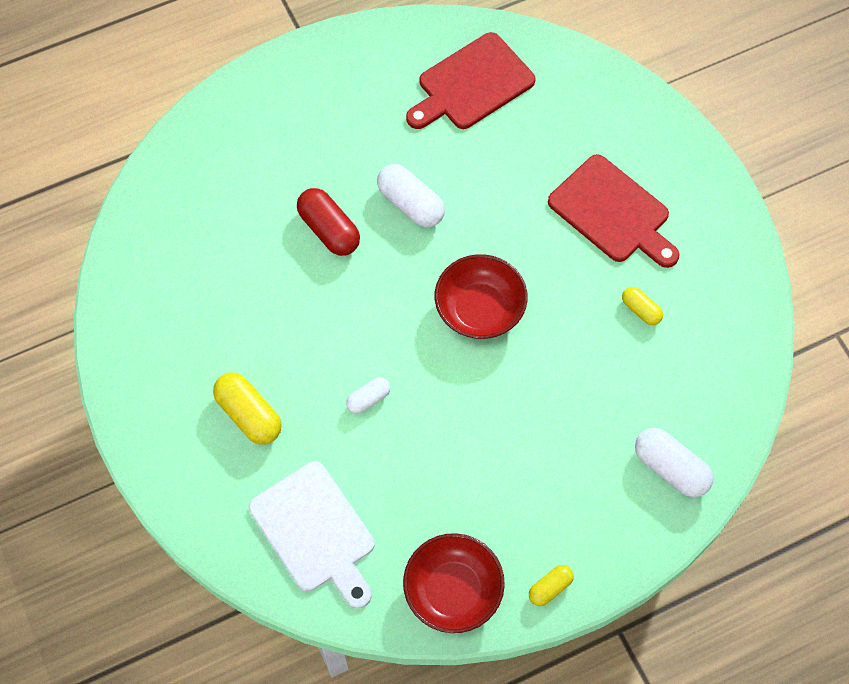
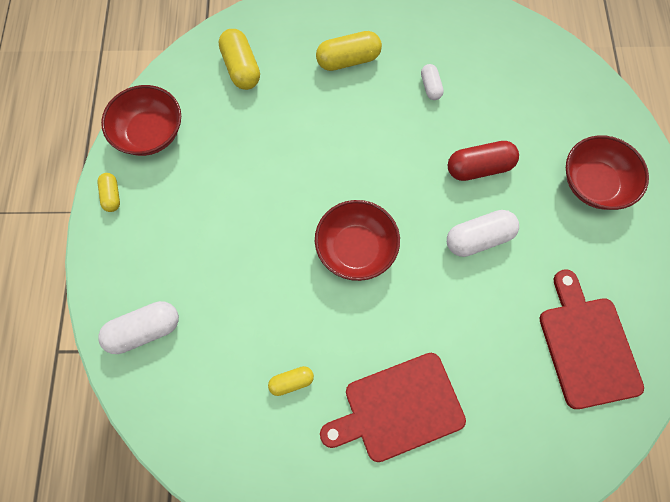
camera: 115 degrees right, 5 degrees up
(297, 122) = (594, 184): none -> red bowl
(315, 532) = (241, 68): white cutting board -> yellow capsule
(368, 399) = (320, 138): white capsule -> white capsule (430, 87)

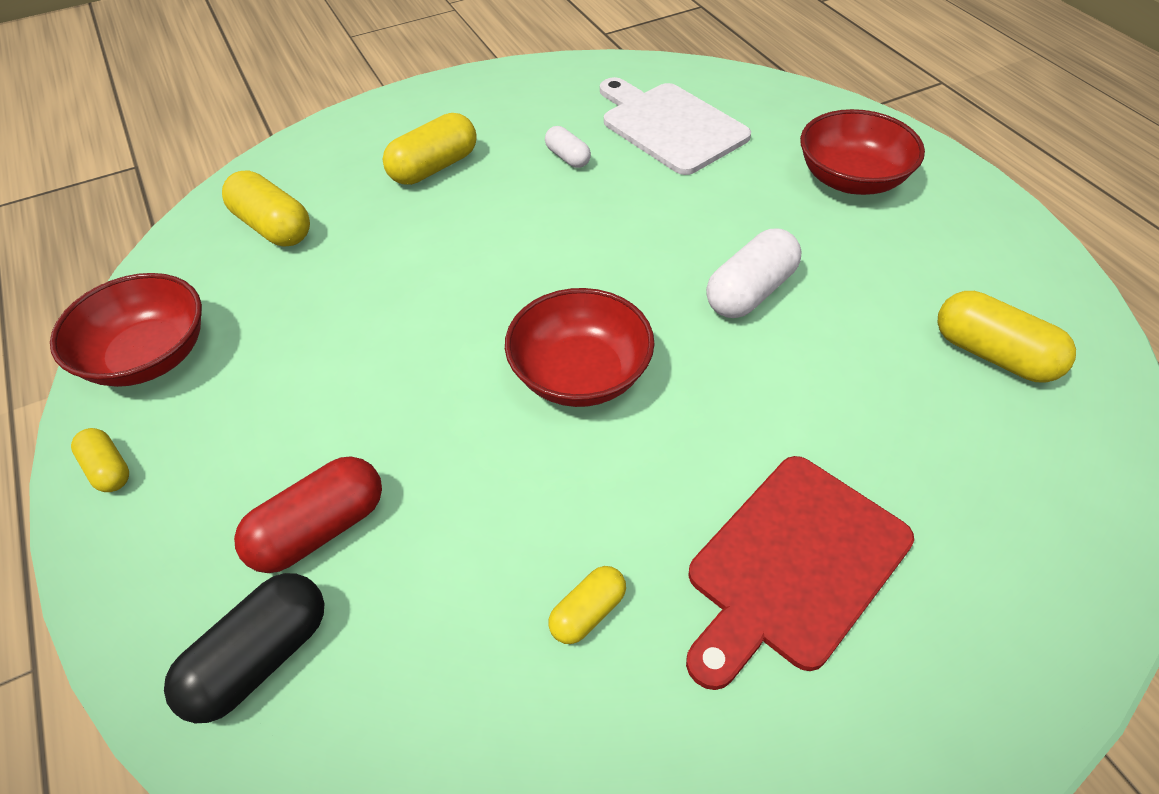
camera: 25 degrees left, 20 degrees down
(144, 330) = (259, 658): white capsule -> black capsule
(479, 168) = (693, 216): red capsule -> red capsule (319, 530)
(508, 88) = (670, 126): none -> white cutting board
(587, 346) = (993, 354): red cutting board -> yellow capsule

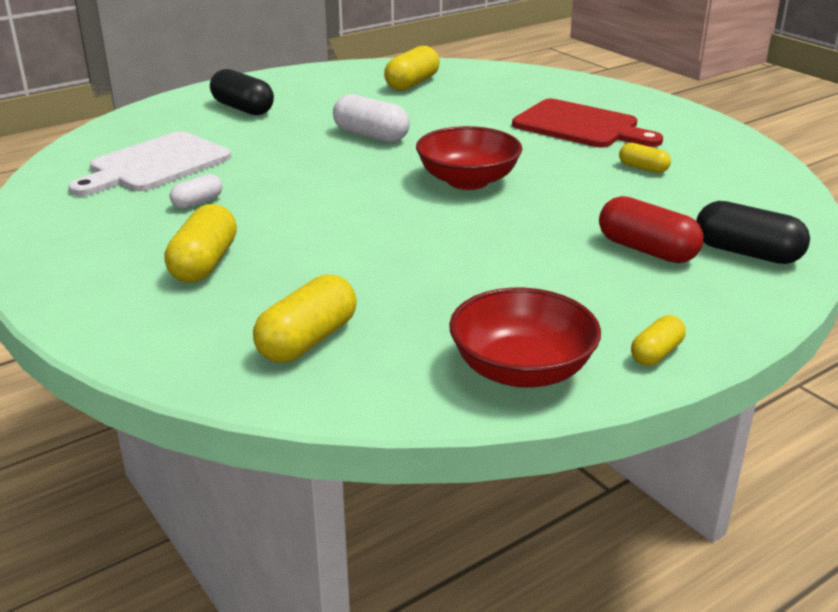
camera: 100 degrees left, 20 degrees down
(434, 167) = (204, 264): yellow capsule -> yellow capsule turned 60 degrees clockwise
(851, 179) = (243, 108): red bowl -> black capsule

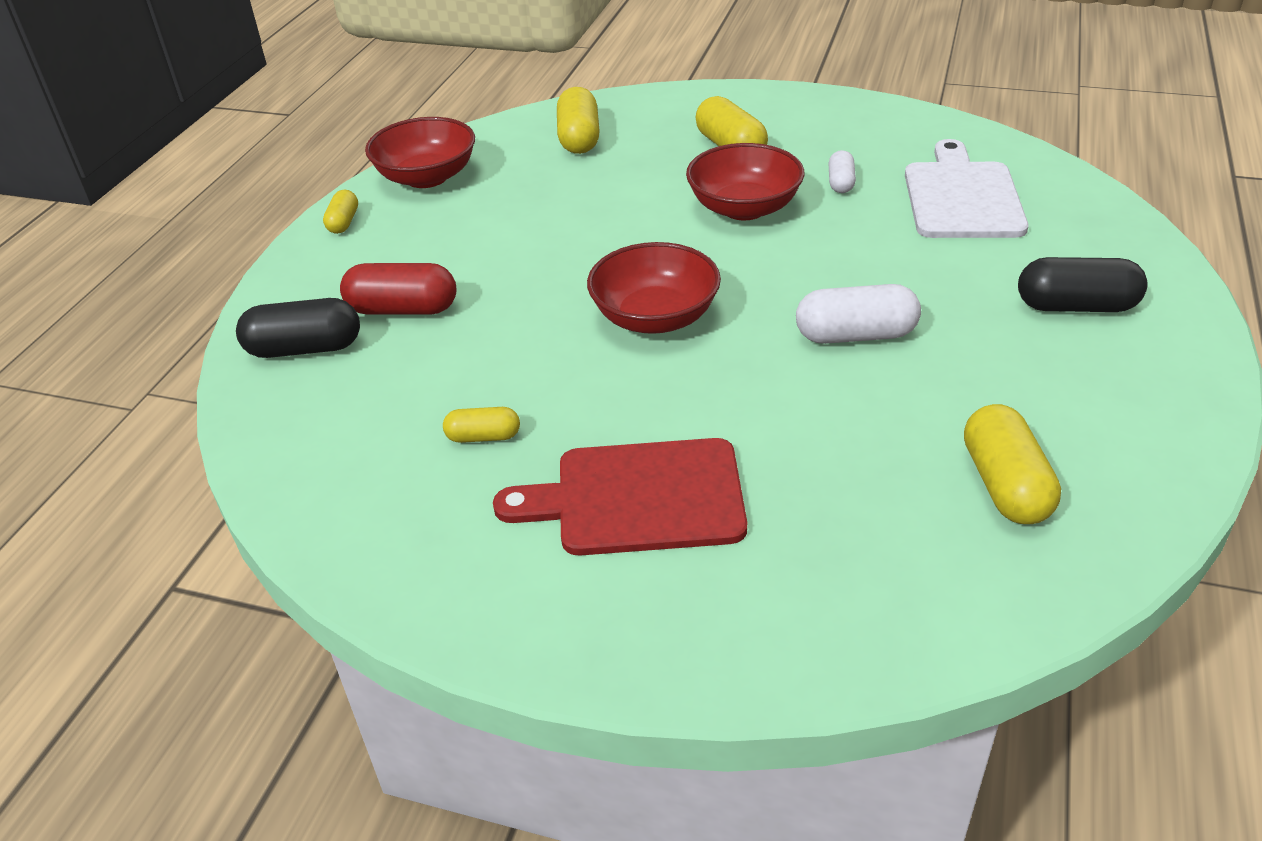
camera: 145 degrees right, 10 degrees up
(295, 215) = (744, 208): none -> red bowl

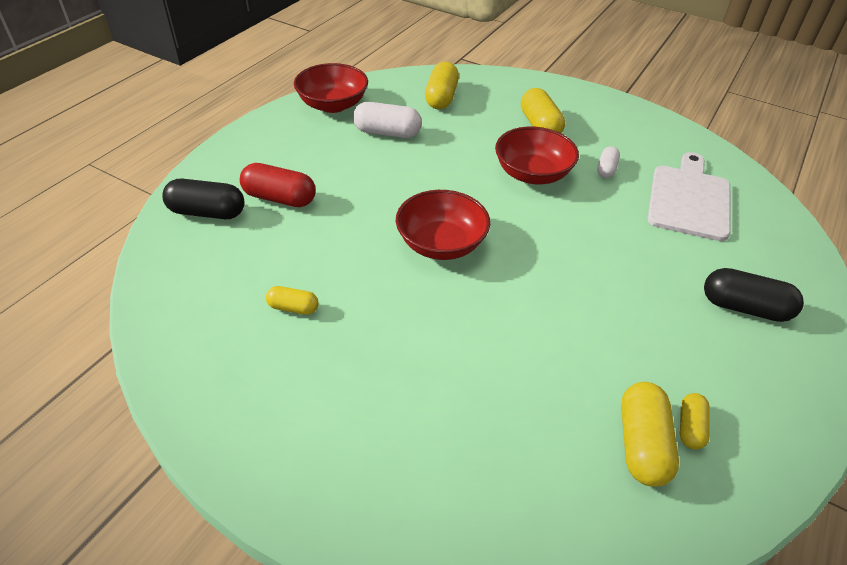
camera: 10 degrees right, 5 degrees up
(343, 222) = (268, 126): yellow capsule -> yellow capsule (690, 427)
(638, 498) = (377, 383): red cutting board -> none
(855, 335) = (575, 292): white capsule -> white capsule (387, 133)

